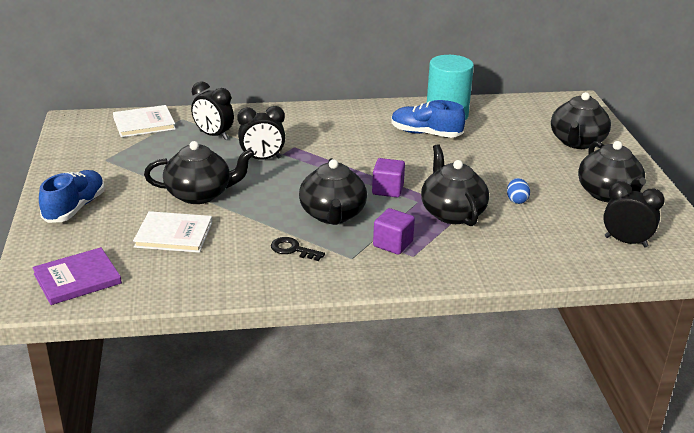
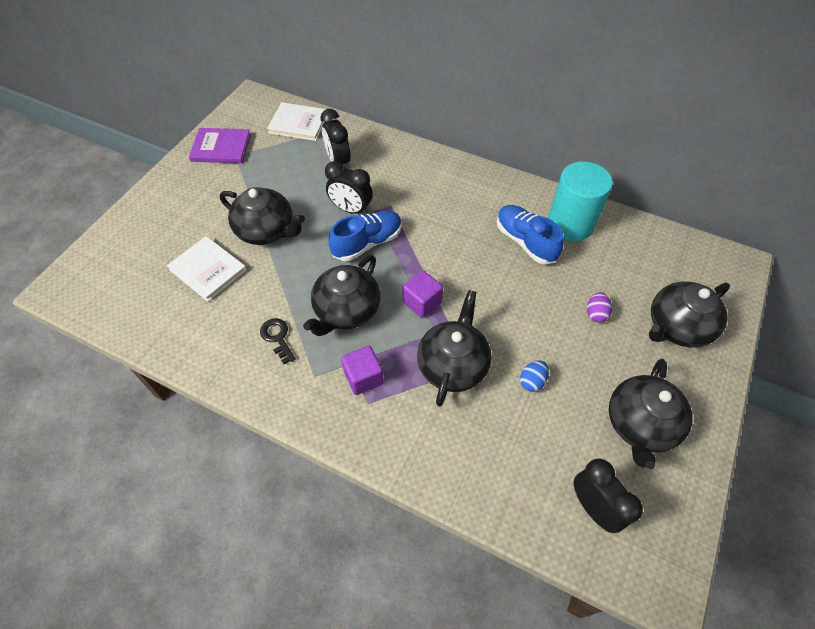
camera: 35 degrees right, 25 degrees up
(75, 208) = (169, 203): blue shoe -> blue shoe (367, 243)
(77, 279) = (105, 285): purple book -> purple book (221, 148)
(518, 153) = (596, 314): none -> purple egg

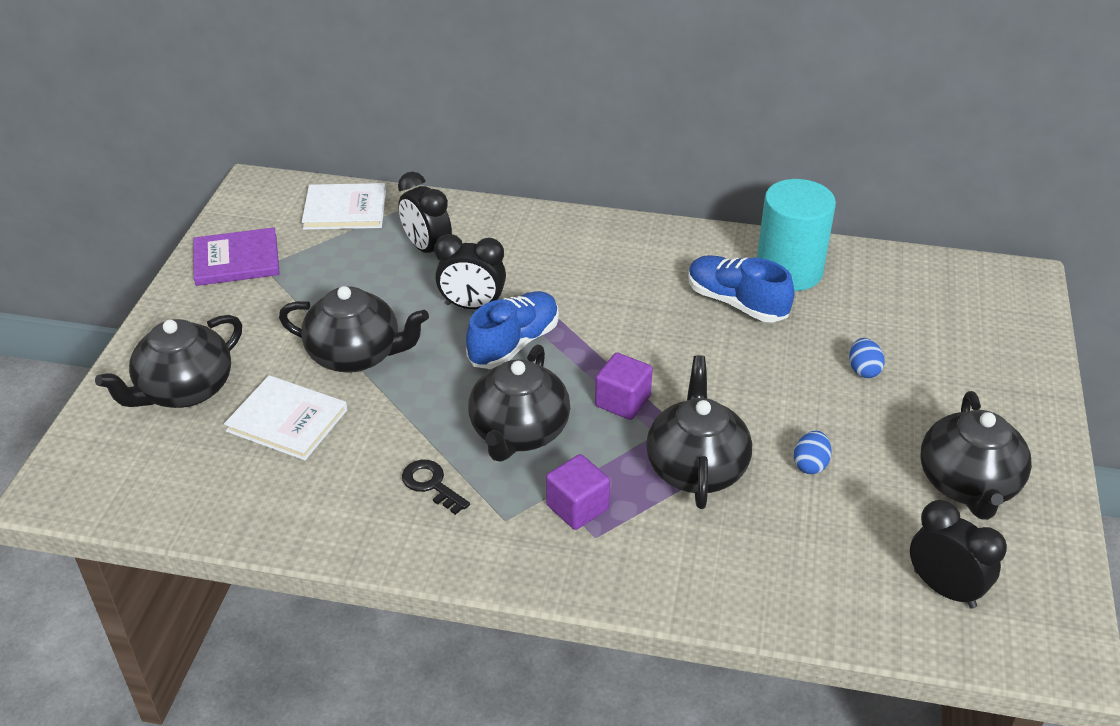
camera: 15 degrees left, 15 degrees down
(596, 314) = (863, 370): purple egg -> blue egg
(677, 327) = (973, 365): black teapot -> black teapot (184, 390)

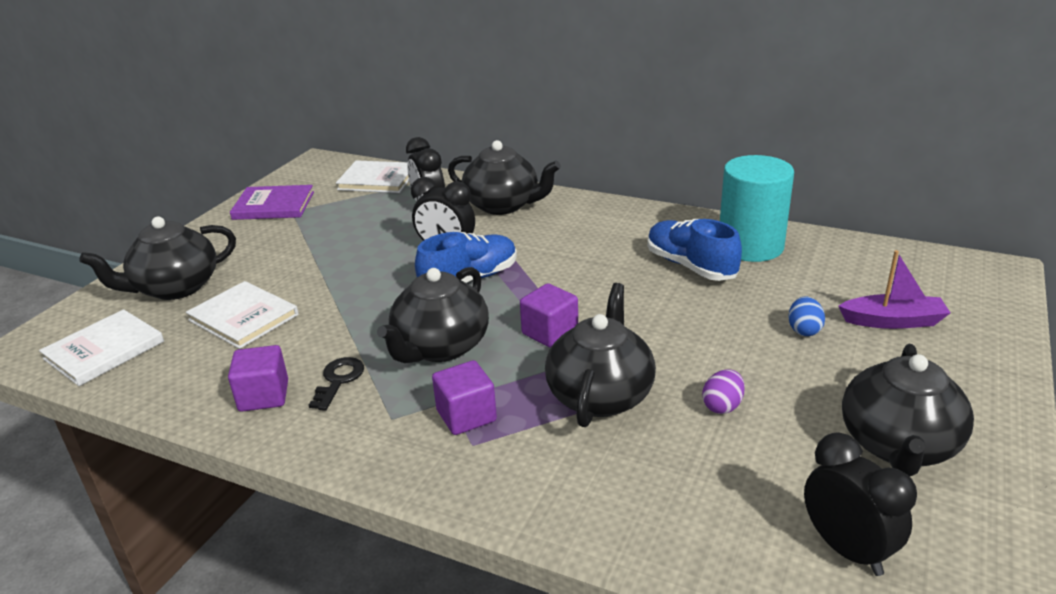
camera: 15 degrees right, 10 degrees down
(151, 481) = (104, 350): none -> white book
(356, 355) = (329, 276): black teapot -> black teapot (503, 205)
(362, 513) = (264, 396): none -> purple cube
(431, 484) = (338, 380): black key -> black key turned 45 degrees clockwise
(810, 464) = (722, 406): blue egg -> purple egg
(941, 350) = (893, 321): none -> purple boat

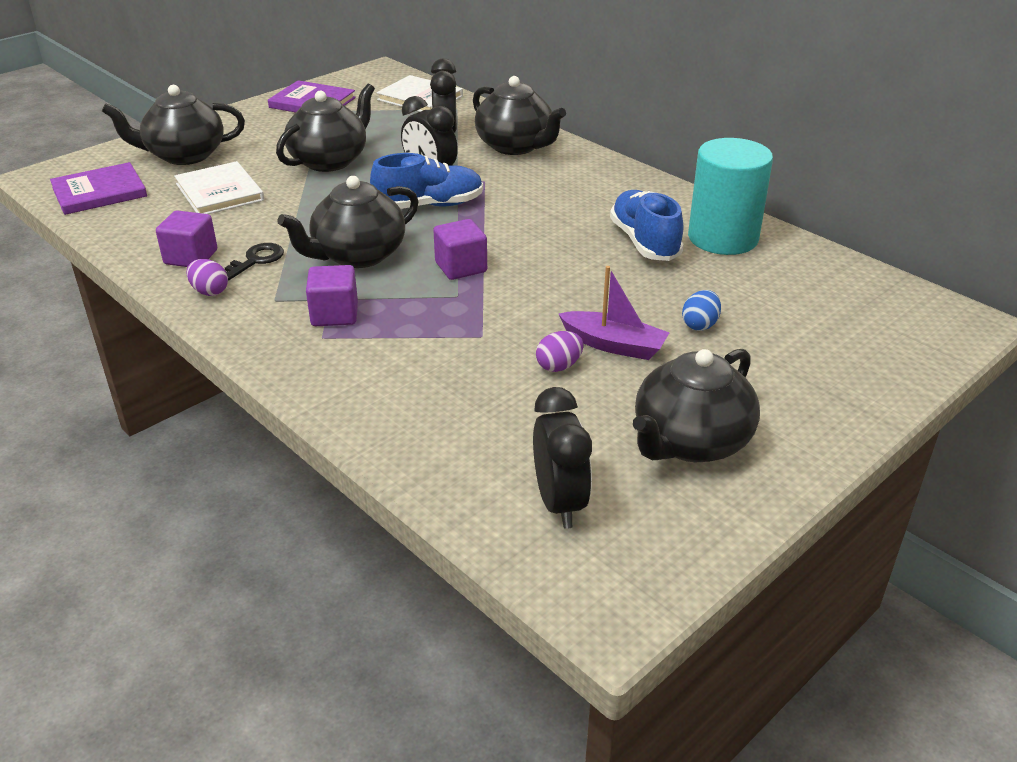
camera: 20 degrees right, 5 degrees up
(104, 350) = (99, 192): white book -> purple book
(313, 428) = (209, 291): none -> purple egg
(600, 395) = (459, 329): black teapot -> black teapot (329, 161)
(893, 321) = (799, 340): purple boat -> purple boat (614, 345)

